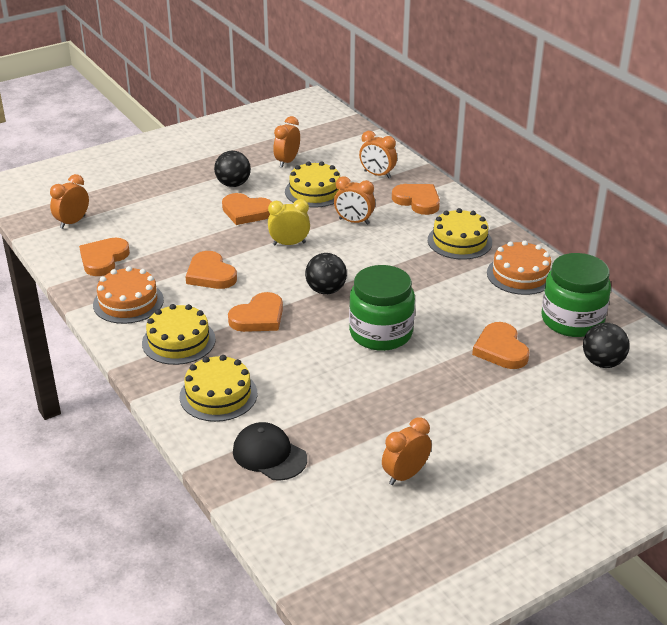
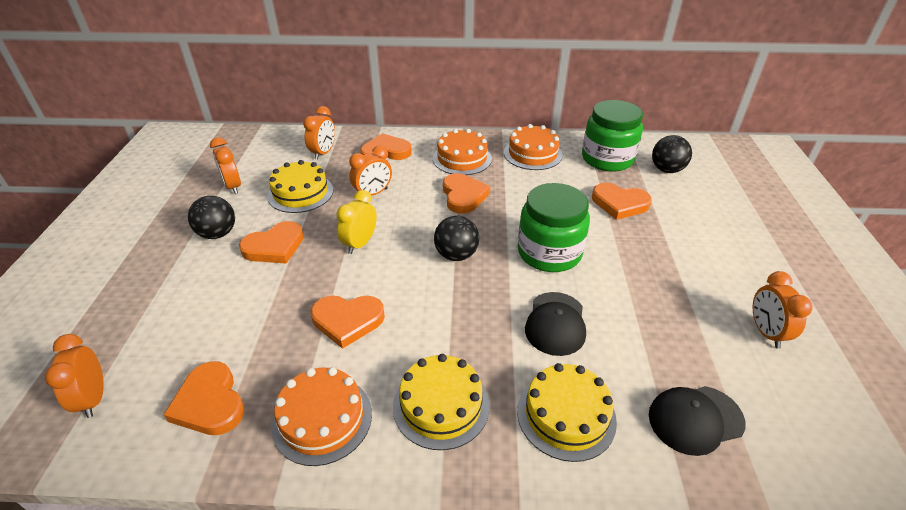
camera: 55 degrees left, 5 degrees up
(258, 317) = (456, 319): orange heart -> orange heart (463, 196)
(300, 363) = (555, 323): none -> black cap
(377, 175) = (323, 153): orange clock -> orange clock turned 45 degrees counterclockwise
(459, 241) = (462, 158): yellow cake -> orange cake

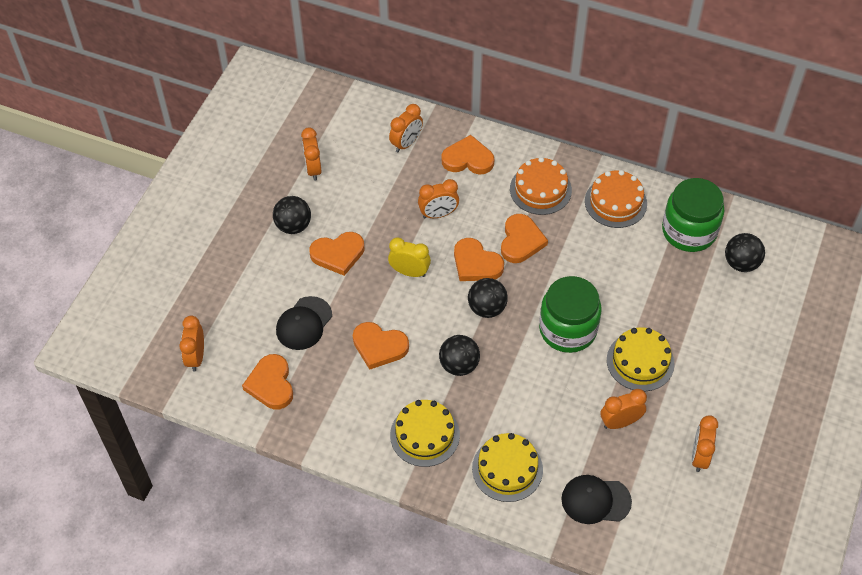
camera: 20 degrees right, 15 degrees up
(300, 193) = (372, 195): yellow cake -> yellow cake (640, 361)
(322, 419) = (342, 419): orange cake -> none
(360, 244) = (409, 272): yellow clock -> yellow clock turned 60 degrees clockwise
(450, 315) = (459, 365): none -> black ball
(555, 323) = (537, 398): black cap -> black cap (304, 323)
(619, 203) = (664, 293): orange heart -> orange heart (476, 263)
(659, 322) = (620, 422): none -> orange clock

